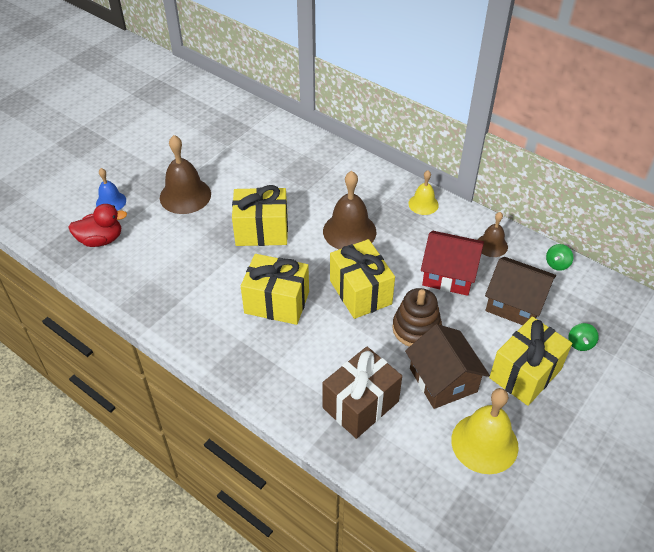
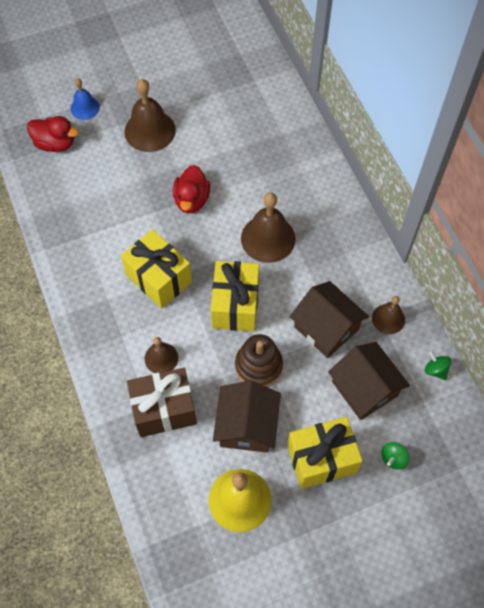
camera: 30 degrees right, 15 degrees up
(261, 231) = (191, 200): yellow gift -> red duck
(326, 364) = (161, 358): none -> brown bell
(423, 204) = (356, 243): yellow bell -> none
(449, 274) = (326, 328): red house -> brown house
(557, 264) = (435, 370): green spinning top -> green spinning top turned 75 degrees clockwise

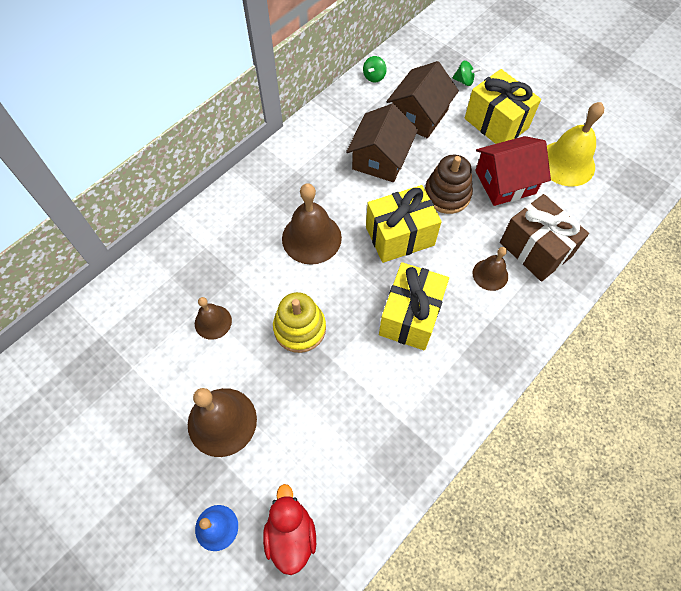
camera: 115 degrees left, 0 degrees up
(191, 200) = (300, 328): red duck -> yellow stacking toy
(247, 425) = (505, 182): brown house -> red house
(388, 319) = (346, 119): brown bell -> brown bell (213, 322)

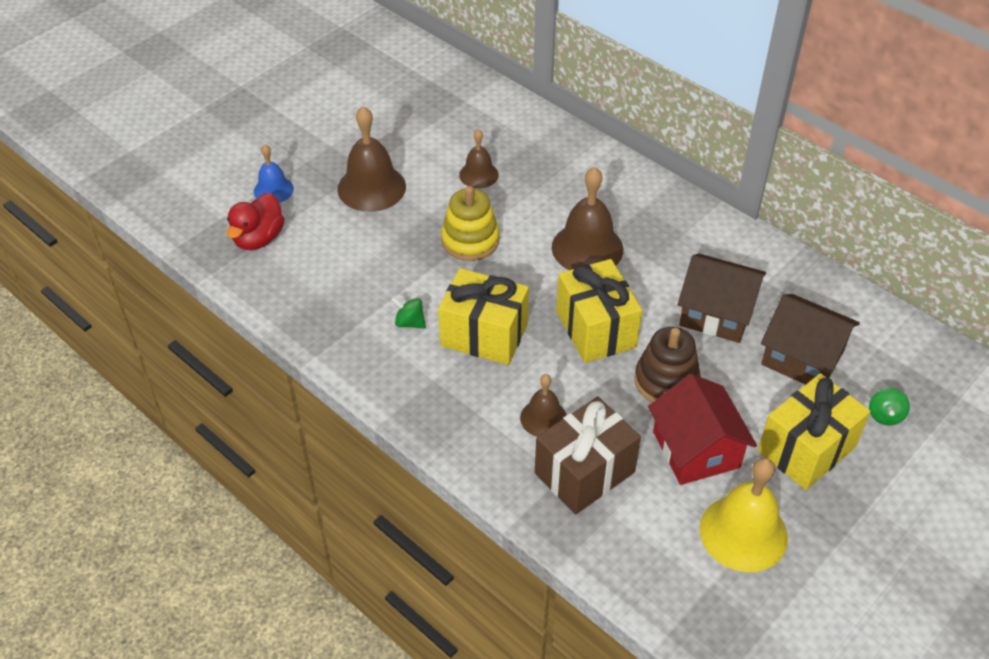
camera: 90 degrees right, 15 degrees down
(290, 534) = (258, 239): red duck -> red duck turned 120 degrees clockwise
(374, 77) = (865, 309): green spinning top -> green spinning top (409, 322)

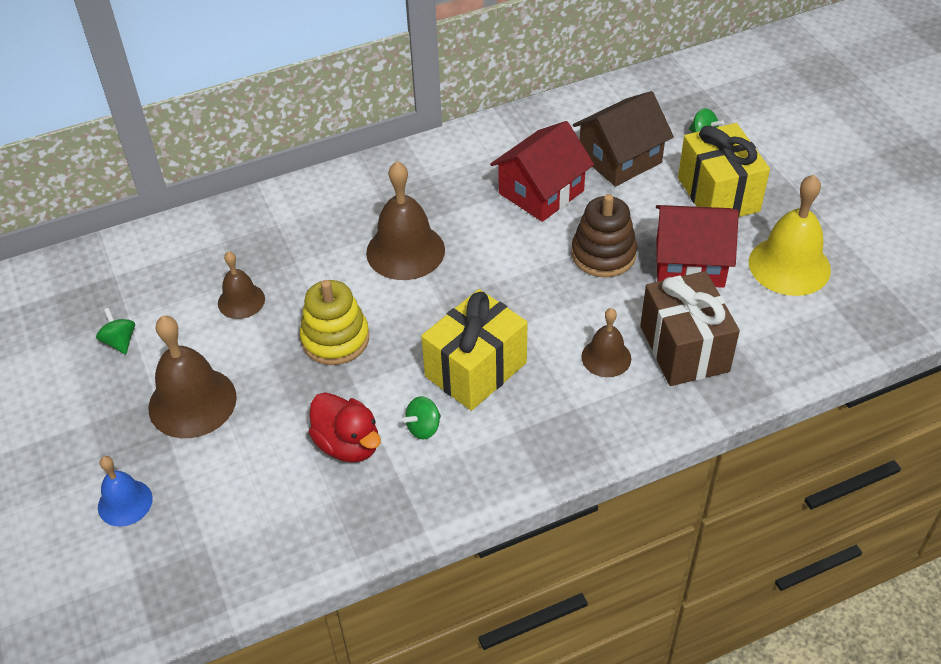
camera: 65 degrees left, 0 degrees up
(258, 239) = (200, 540): red duck -> red duck (348, 444)
(406, 130) = (120, 342): none -> green spinning top
(596, 329) = (515, 281): yellow gift -> none
(716, 313) = (541, 192): brown house -> red house

